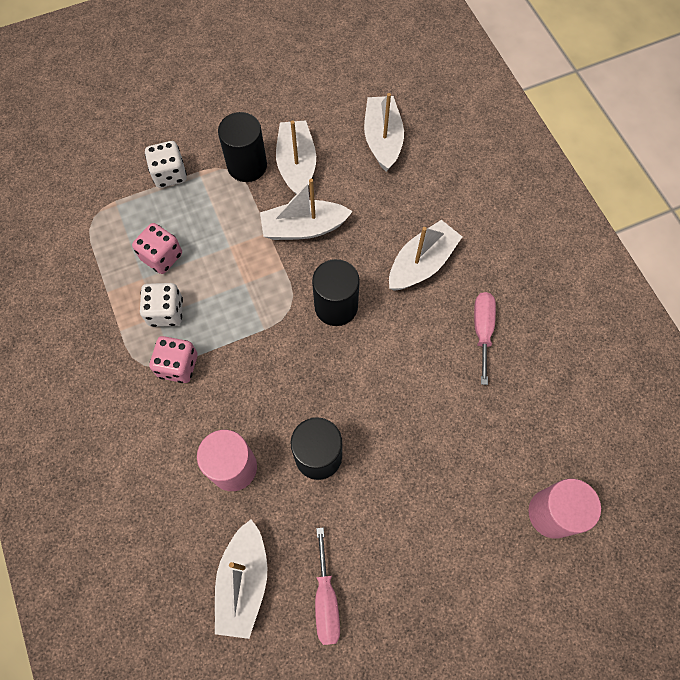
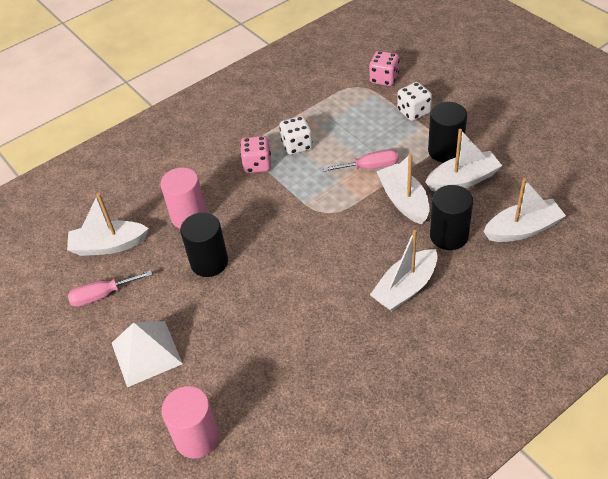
camera: 80 degrees right, 20 degrees down
(162, 257) = (341, 129): pink dice -> pink dice (384, 79)
(336, 306) = (340, 240): black cylinder -> black cylinder (449, 236)
(421, 264) = (405, 288): white boat -> white boat turned 105 degrees clockwise
(430, 553) = (146, 353): none -> white pyramid
(482, 330) = (356, 348): pink screwdriver -> pink screwdriver (370, 167)

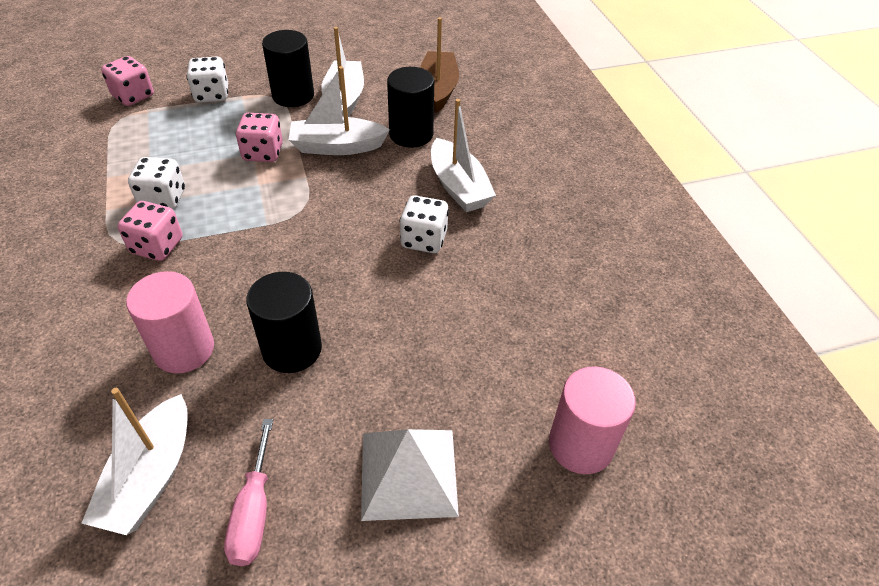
camera: 75 degrees left, 0 degrees up
(335, 289) = (424, 240): none -> white dice
(370, 167) = (263, 153): pink screwdriver -> pink dice
(522, 229) = (438, 89): white boat -> brown boat

